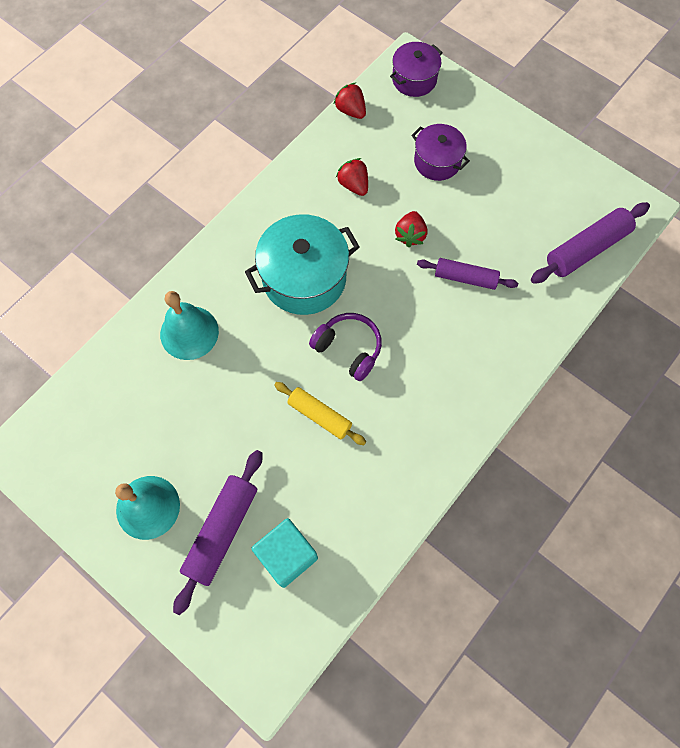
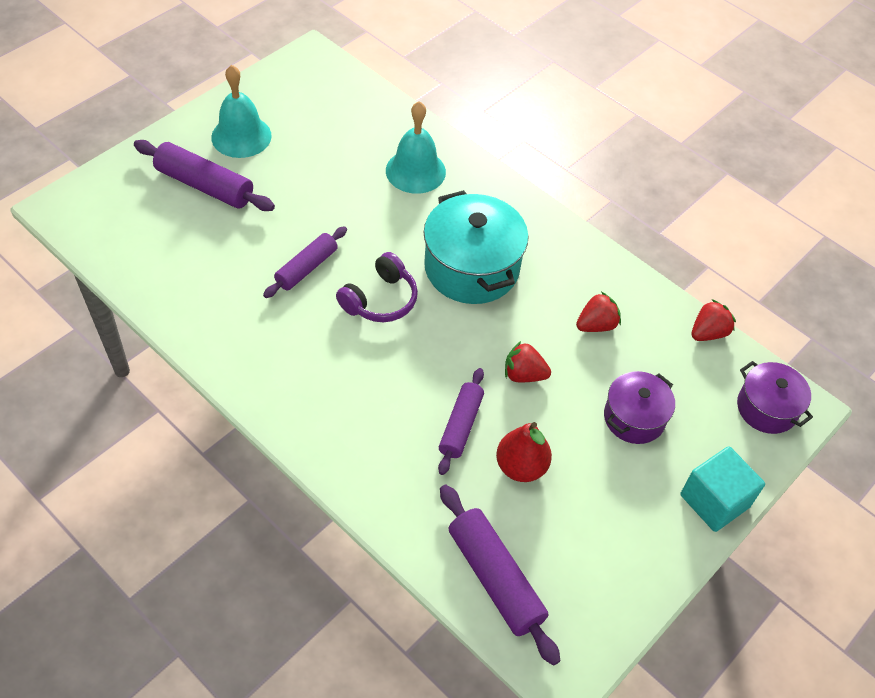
camera: 90 degrees right, 15 degrees down
(287, 555) = (168, 231): turquoise cube -> turquoise cube (714, 501)
(319, 416) = (306, 268): yellow rolling pin -> purple rolling pin
(493, 235) = (521, 466): none -> red pear

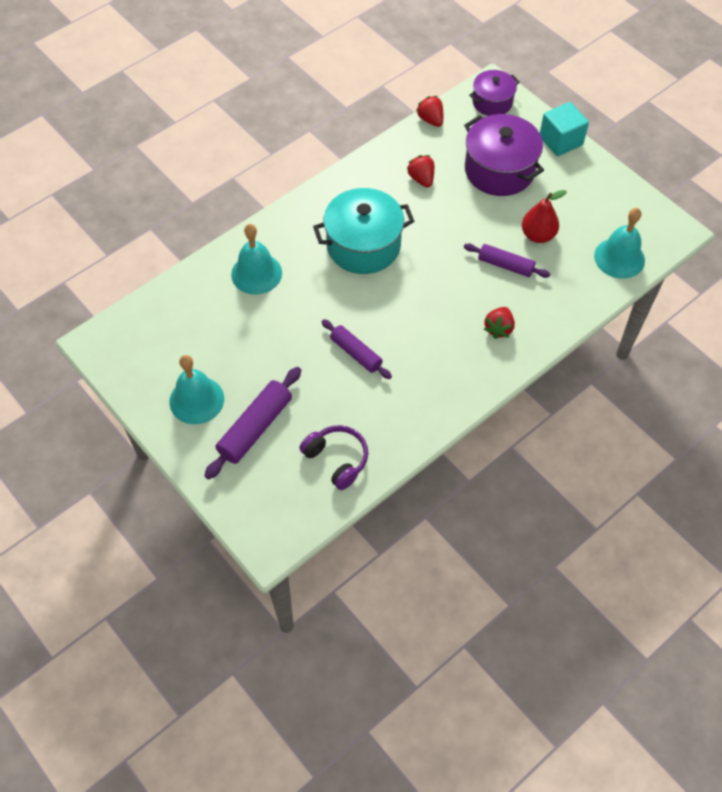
camera: 80 degrees left, 5 degrees up
(380, 299) = (391, 306): purple headphones -> purple headphones (337, 460)
(495, 578) = (619, 258): purple rolling pin -> turquoise bell
(524, 375) = (463, 225): red strawberry -> red strawberry (498, 328)
(634, 418) = (499, 170): purple pot -> purple pot, size x1.67

